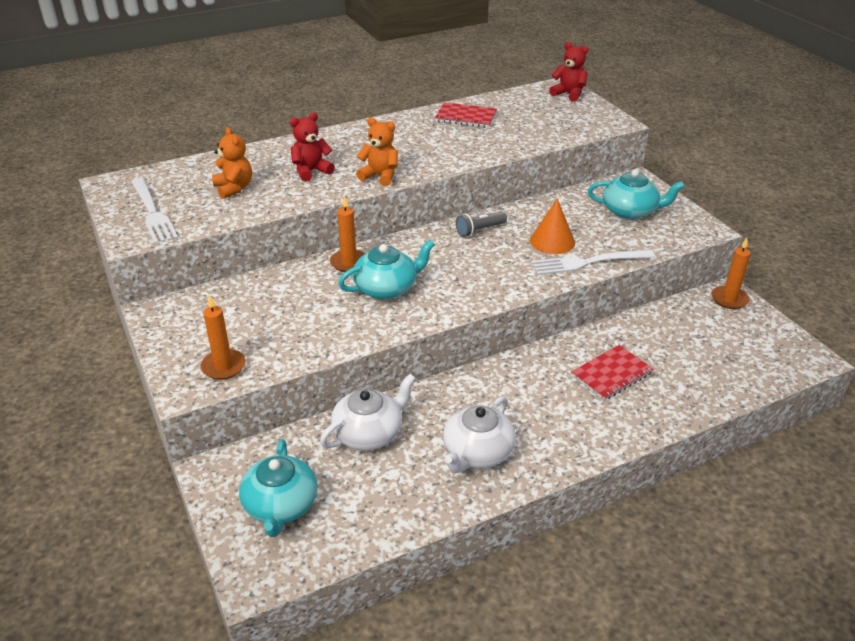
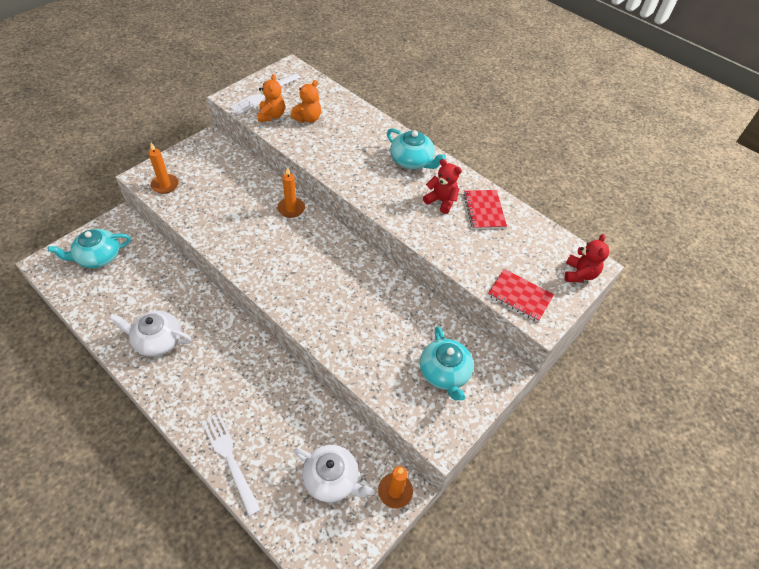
camera: 65 degrees right, 15 degrees up
(311, 171) = (347, 147): red teddy bear -> red teddy bear (441, 201)
(369, 433) = (164, 279): white teapot -> white teapot (332, 479)
(380, 176) = (357, 184): orange teddy bear -> orange teddy bear (271, 116)
(386, 288) = (268, 236): turquoise teapot -> turquoise teapot (412, 161)
(479, 230) = (364, 271): grey flashlight -> none
(552, 241) = (369, 322): orange cone -> none
(588, 262) = (346, 352): white fork -> white fork (229, 458)
(611, 374) = (259, 408): red notebook -> red notebook (520, 296)

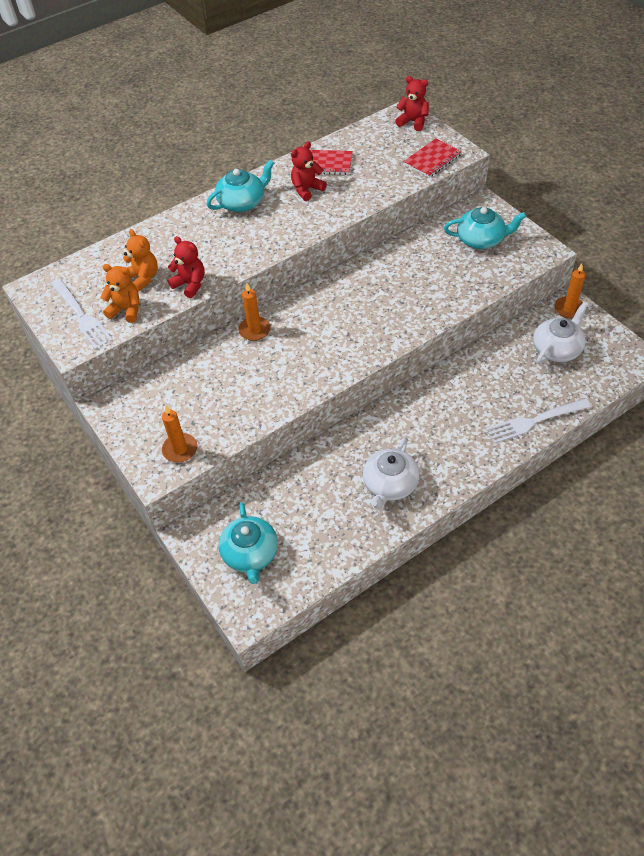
camera: 70 degrees left, 0 degrees up
(303, 145) = (190, 284): none -> red teddy bear

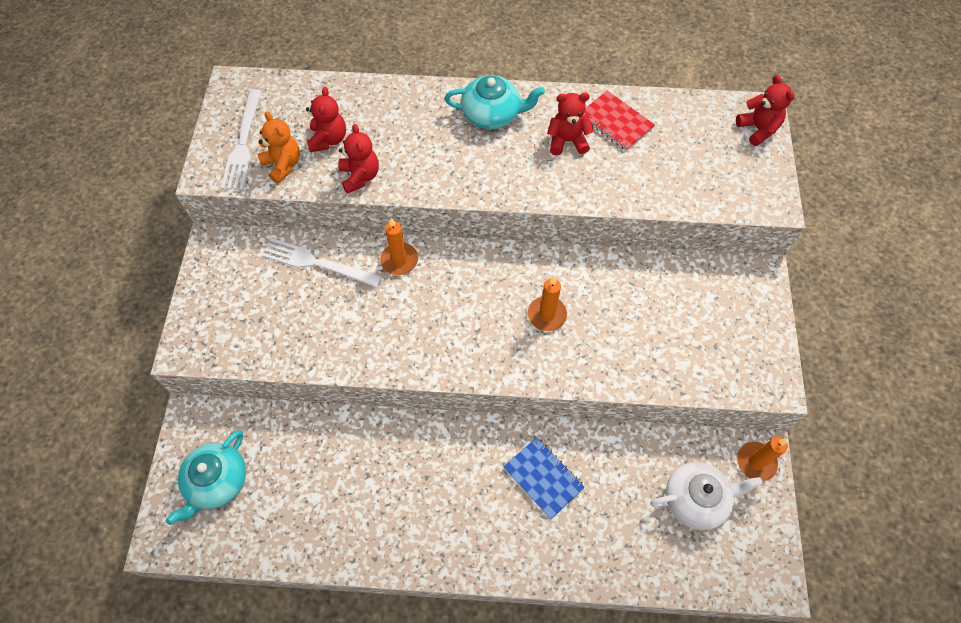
camera: 35 degrees right, 10 degrees up
(143, 278) = (328, 139): orange teddy bear -> red teddy bear
(180, 449) = (226, 339): orange candle -> orange candle (547, 315)
(390, 484) = (392, 514): white teapot -> none
(432, 159) = (733, 191): red notebook -> none
(461, 399) = (543, 478): none -> blue notebook
(481, 239) = (716, 318): turquoise teapot -> none
(534, 421) = (591, 563): white fork -> white fork (316, 263)

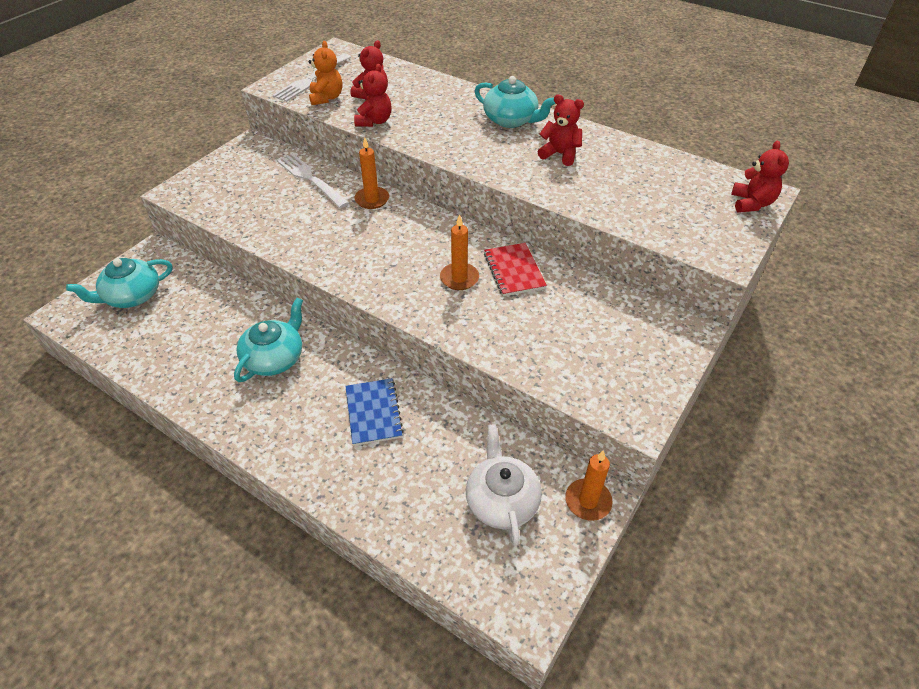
camera: 30 degrees right, 15 degrees down
(416, 472) = (274, 358): none -> turquoise teapot
(616, 122) = (614, 157): red notebook -> red notebook (514, 271)
(696, 499) = (501, 500): white teapot -> white teapot turned 120 degrees counterclockwise

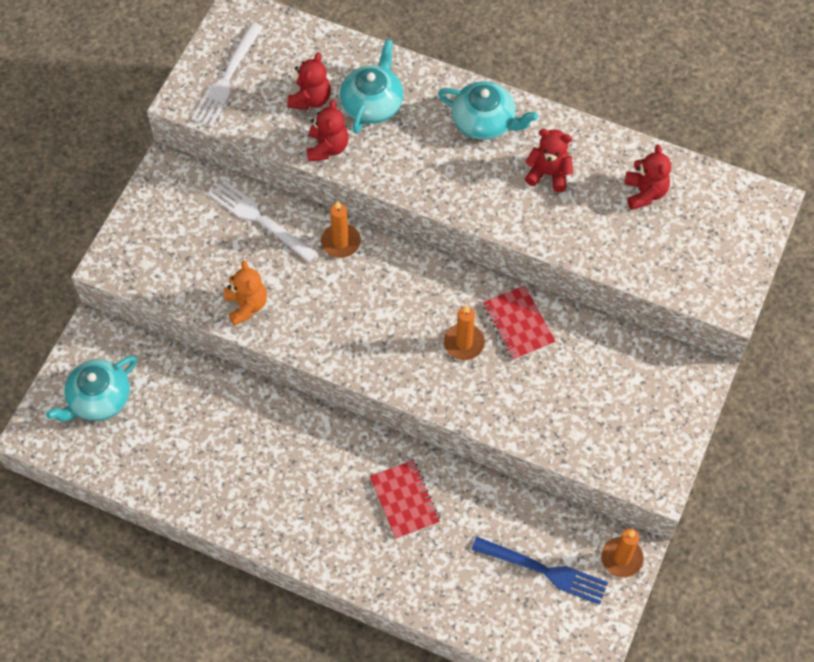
camera: 10 degrees left, 15 degrees up
(274, 358) = (285, 453): turquoise teapot -> turquoise teapot (372, 103)
(326, 98) = (257, 112): orange teddy bear -> orange teddy bear (246, 305)
(373, 413) = (404, 500): blue notebook -> red notebook
(501, 500) = (545, 571): white teapot -> blue fork
(751, 203) = (755, 222): red teddy bear -> red teddy bear (644, 193)

